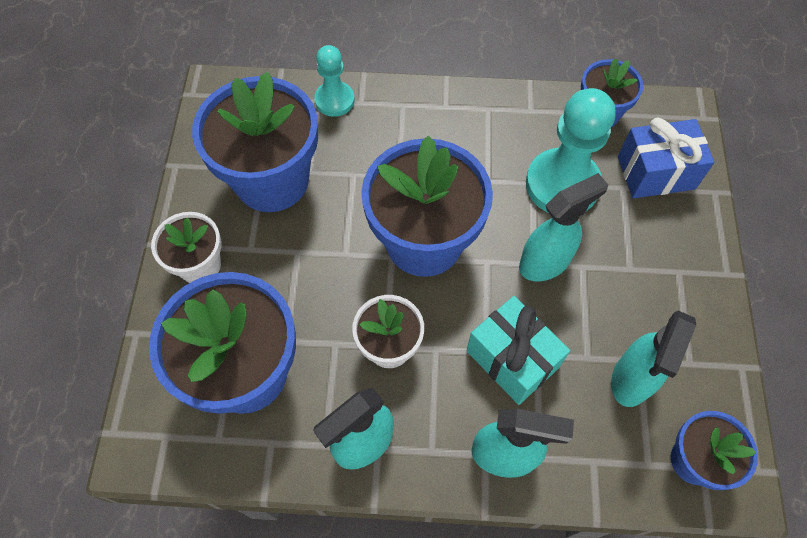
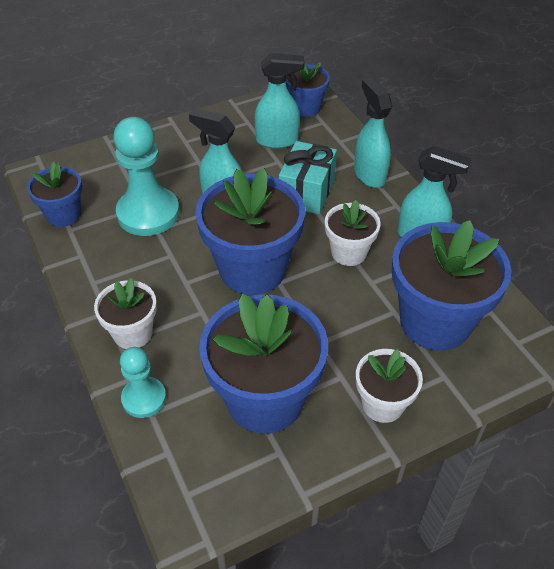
camera: 120 degrees left, 15 degrees down
(407, 116) = (132, 333): none -> white flower pot
(656, 172) = (107, 171): blue gift -> none

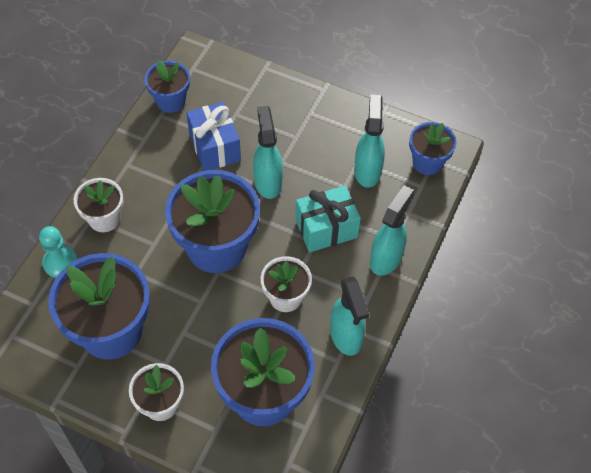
camera: 50 degrees right, 10 degrees up
(148, 213) = (215, 147): turquoise pawn -> blue gift
(277, 141) = (367, 171): turquoise spray bottle -> turquoise spray bottle turned 135 degrees counterclockwise

